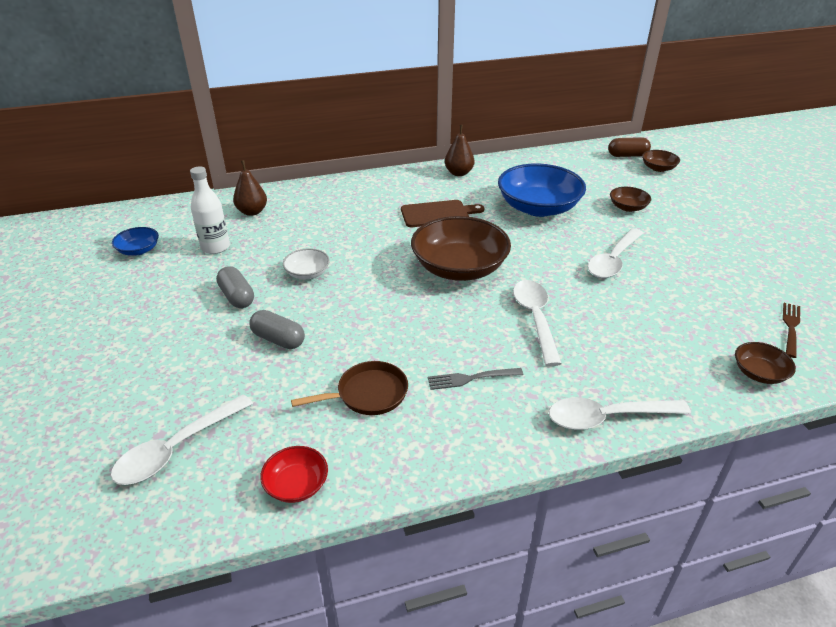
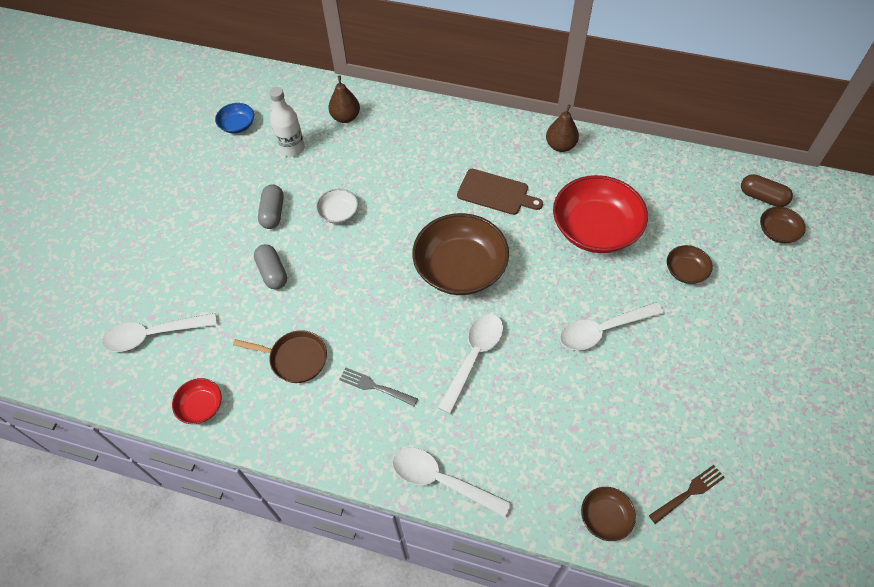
camera: 35 degrees right, 20 degrees up
(538, 207) = (595, 229): blue bowl -> red bowl

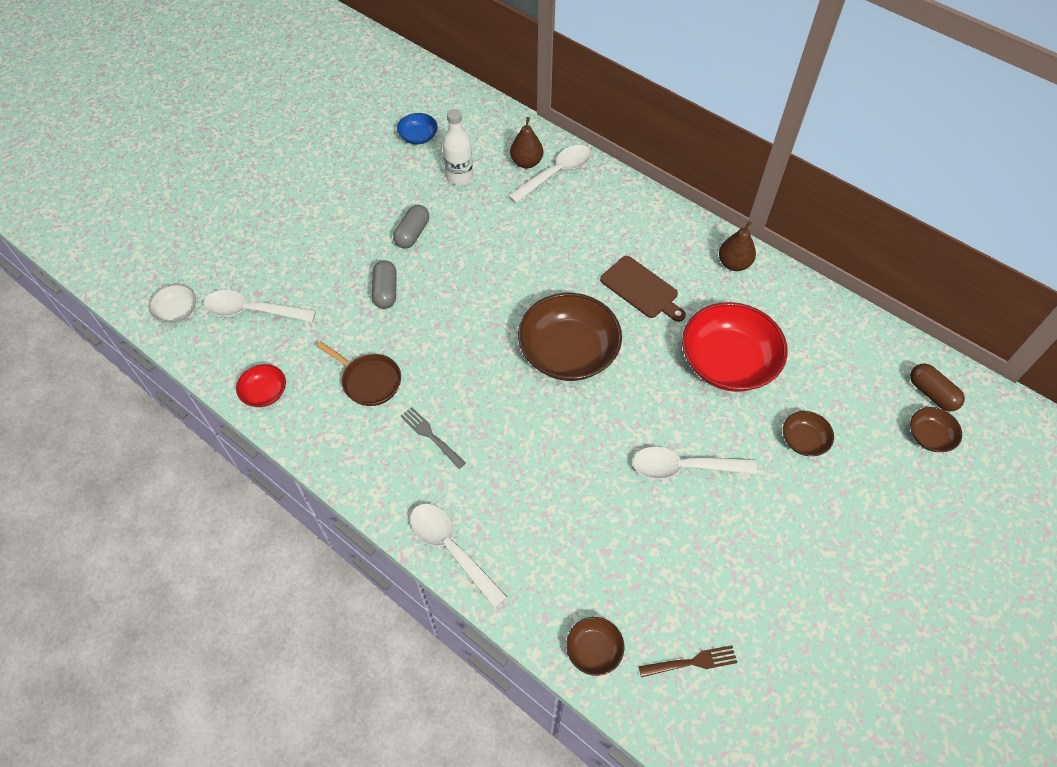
camera: 20 degrees right, 0 degrees up
(338, 213) = (475, 255): white bowl -> white bowl (177, 311)
(474, 357) = (540, 444): white spoon -> white spoon (556, 173)

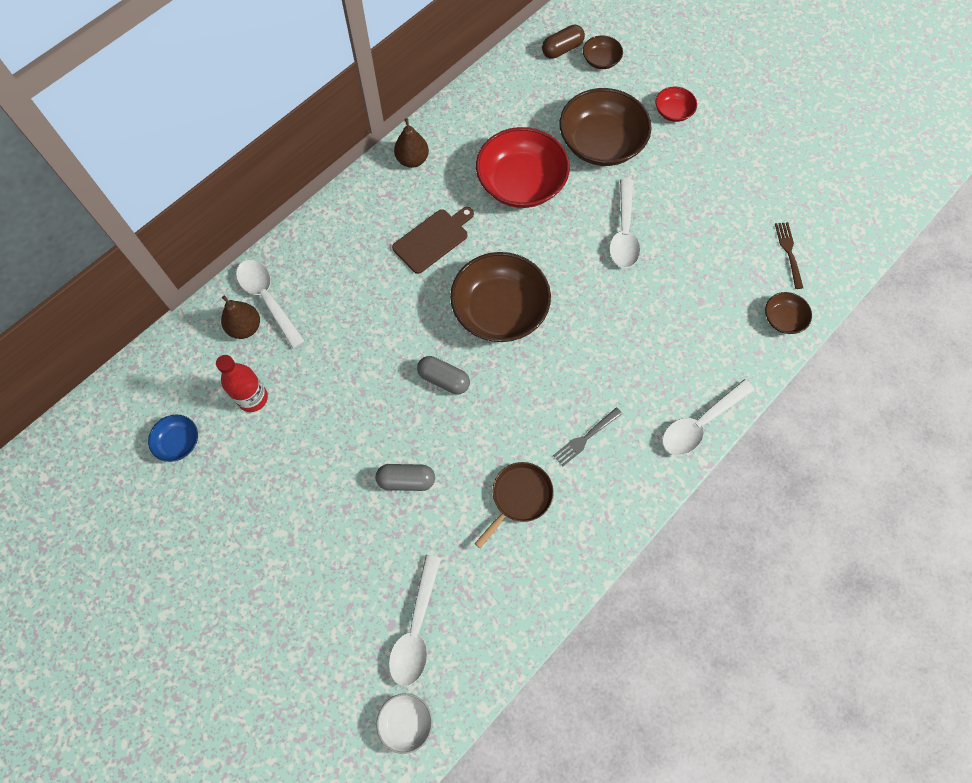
camera: 85 degrees left, 10 degrees up
(264, 392) = (526, 606): red bowl -> red bowl (673, 112)
(412, 234) = (329, 451): grey capsule -> grey capsule (444, 379)
(459, 176) = (253, 398): white bottle -> red bottle
(804, 440) = (601, 143): brown bowl -> brown bowl, size x2.13

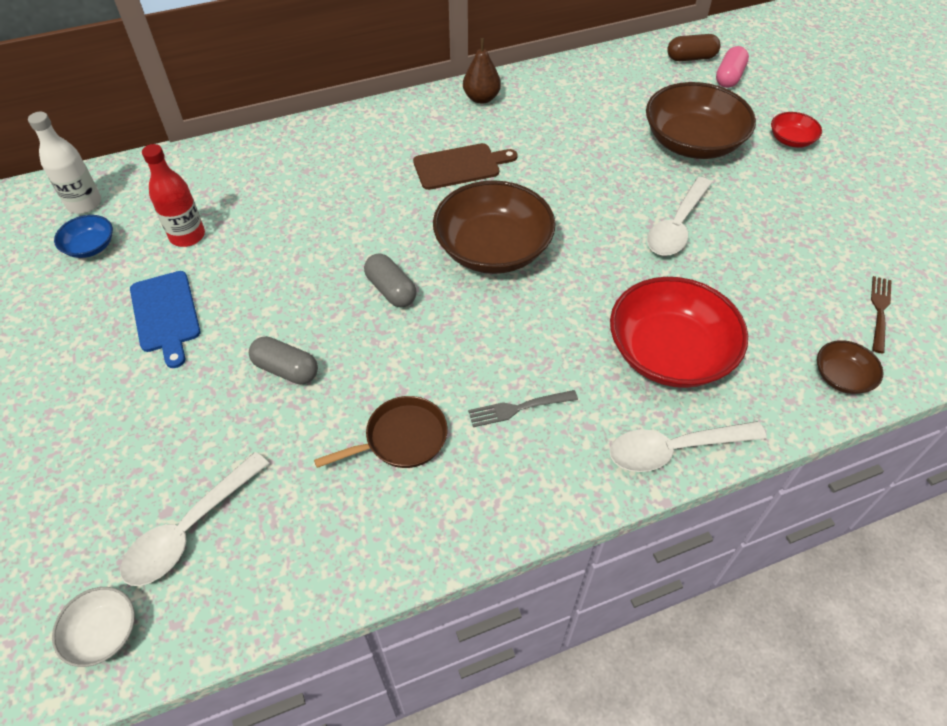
camera: 25 degrees right, 15 degrees down
(142, 404) = (84, 203): none -> white bottle
(245, 327) = (225, 176): brown pear -> none
(268, 299) = (263, 161): white spoon -> none
(284, 475) = (166, 314): none -> blue cutting board
(521, 183) = (583, 149): red bowl -> red bowl (669, 353)
(601, 60) = (729, 77): brown bowl -> pink capsule

